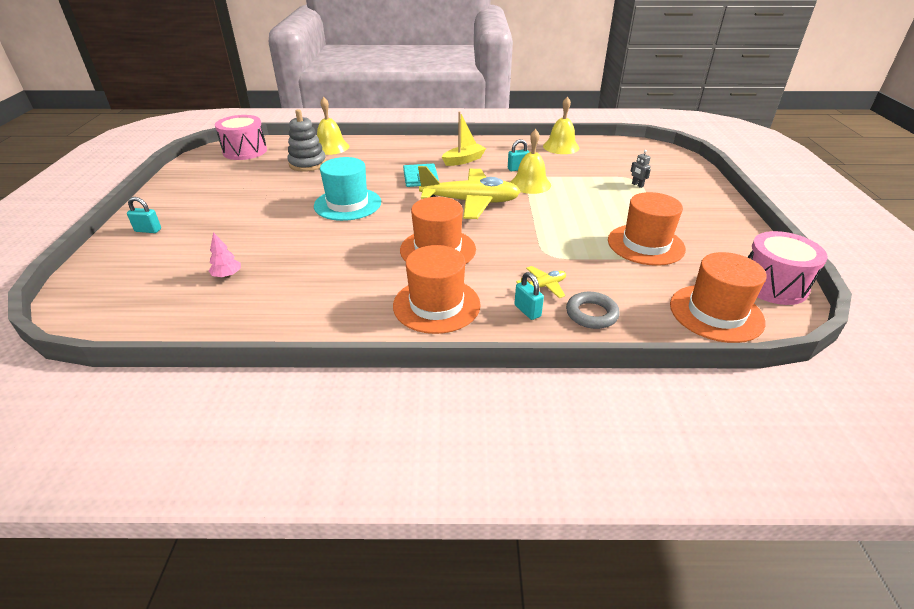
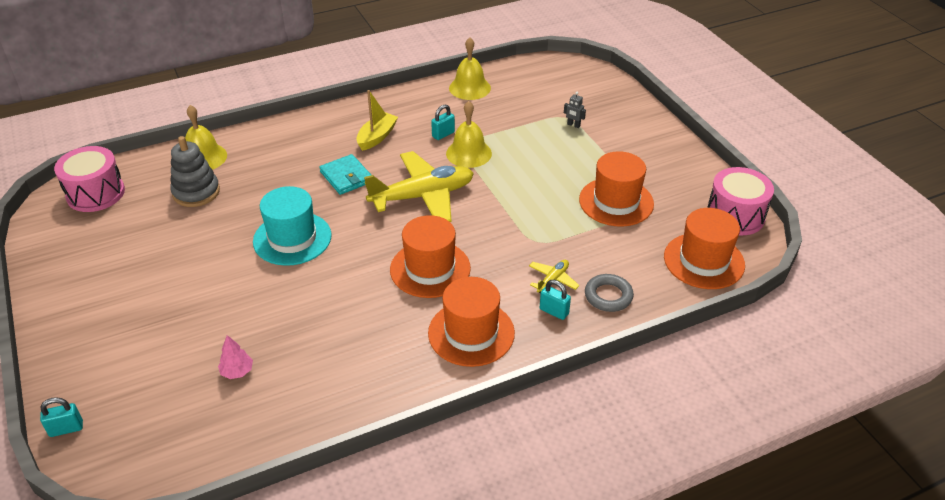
camera: 25 degrees left, 5 degrees up
(148, 230) = (86, 346): turquoise padlock -> turquoise padlock (66, 429)

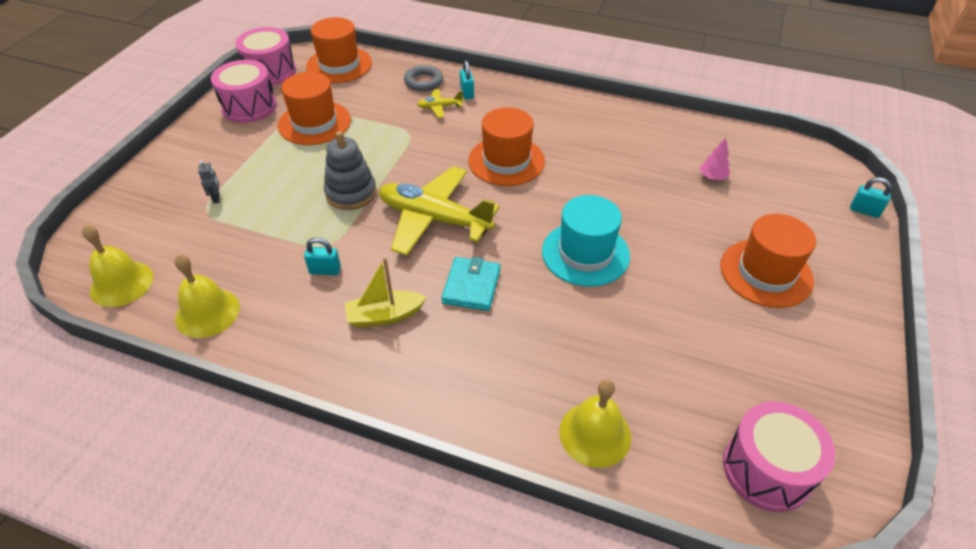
camera: 135 degrees left, 5 degrees up
(196, 192) = (639, 378): grey stacking toy -> grey stacking toy (351, 193)
(468, 153) = (338, 233): yellow bell -> yellow bell (121, 283)
(471, 333) = (532, 111): orange hat -> orange hat (766, 273)
(683, 181) = (249, 107): none -> pink drum

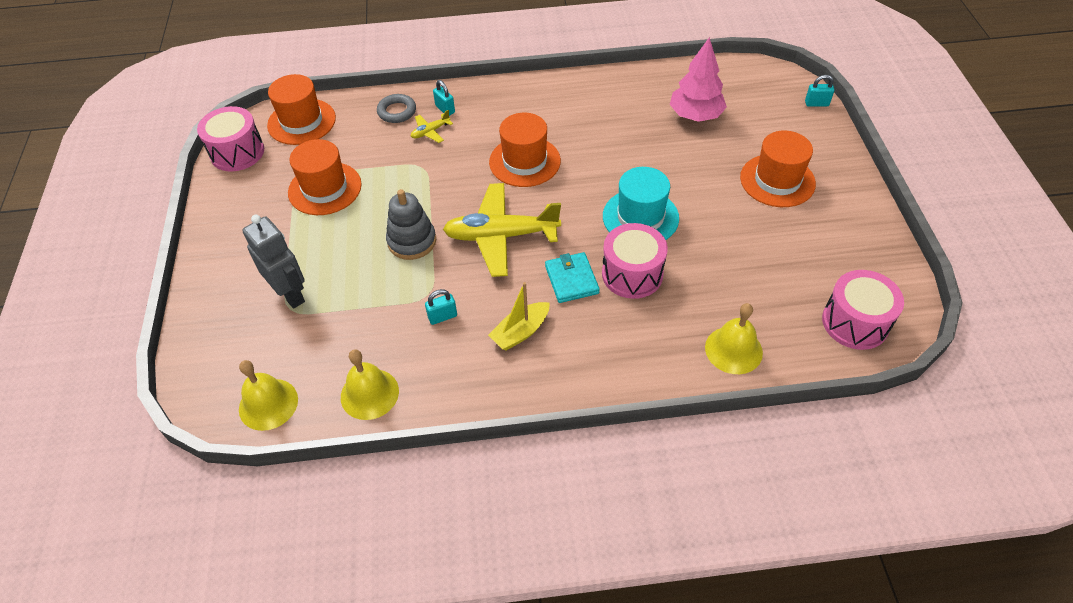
camera: 25 degrees left, 5 degrees up
(216, 198) = (290, 294): grey robot -> grey robot, size x2.41
(249, 107) = (246, 195): pink drum -> pink drum (632, 274)
(712, 177) = (695, 115): pink tree -> pink tree, size x2.14

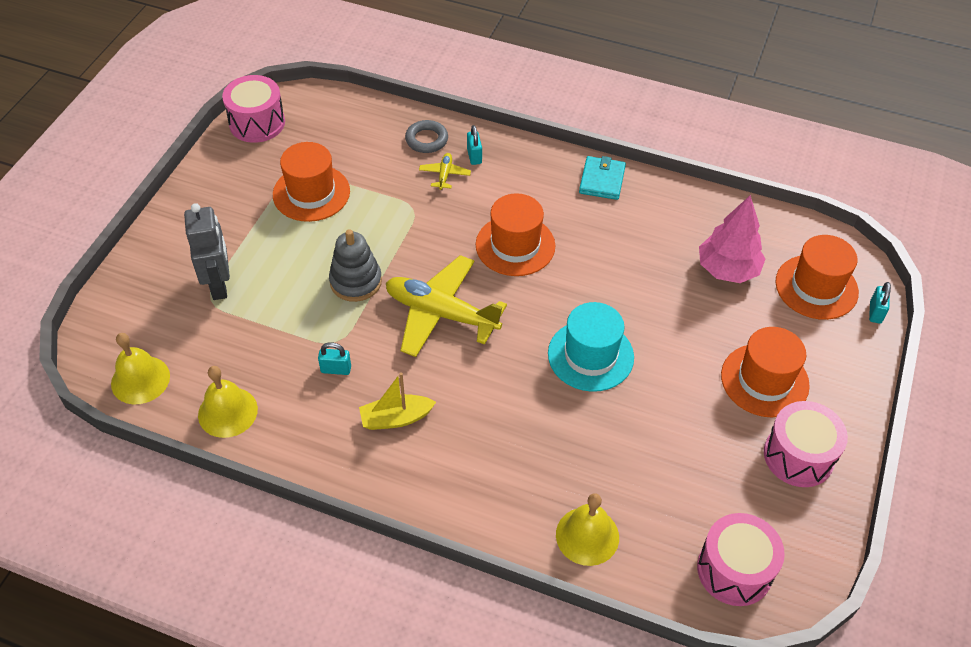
camera: 25 degrees right, 0 degrees up
(301, 122) = (332, 114): orange hat -> orange hat (816, 287)
(430, 132) = (444, 175): yellow plane -> yellow plane turned 105 degrees clockwise
(571, 279) = (478, 389): turquoise wallet -> turquoise wallet (602, 180)
(632, 274) = (541, 411): pink drum -> pink drum (798, 456)
(816, 103) = (875, 312): turquoise padlock -> turquoise padlock turned 75 degrees clockwise

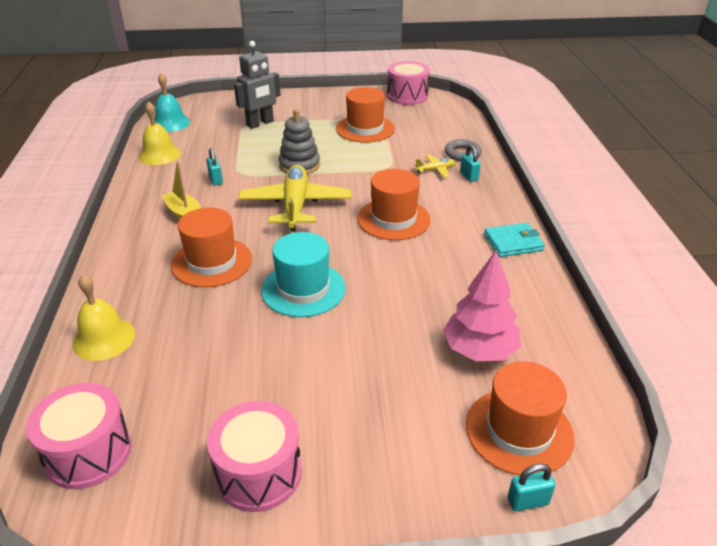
camera: 65 degrees right, 15 degrees down
(140, 379) = (170, 123): yellow bell -> turquoise bell
(474, 156) = (469, 176): turquoise padlock -> turquoise padlock turned 75 degrees counterclockwise
(764, 380) = (349, 417): orange hat -> orange hat (212, 262)

